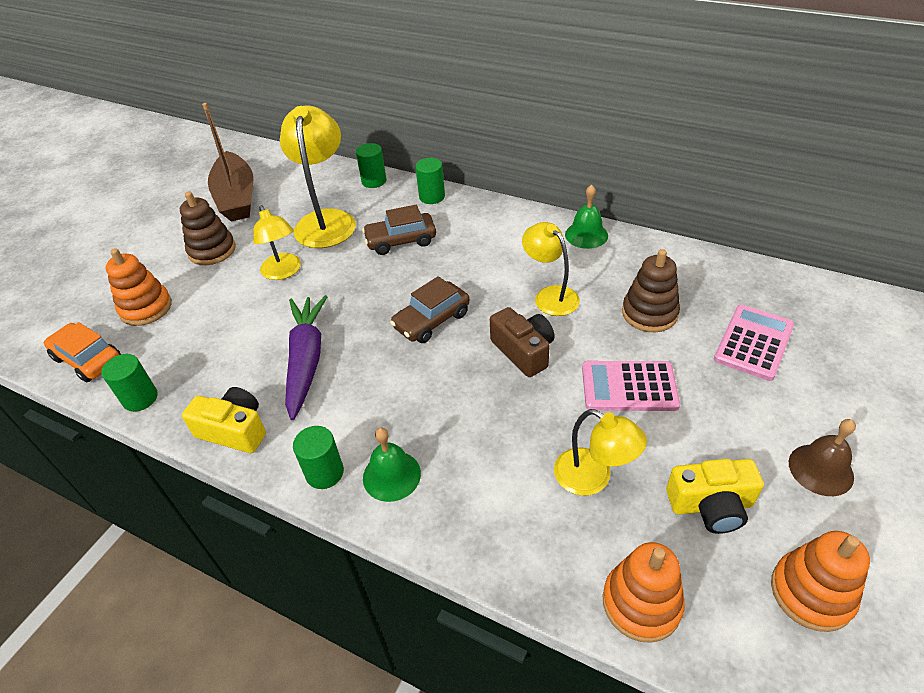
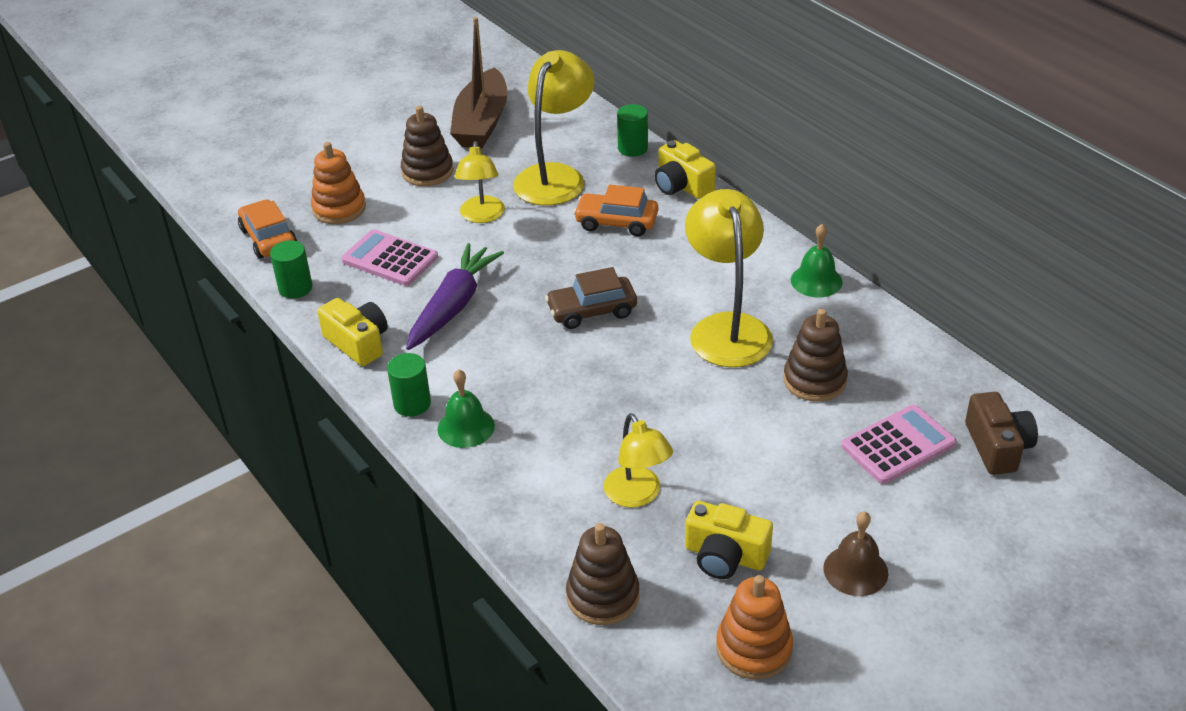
camera: 25 degrees right, 5 degrees down
(401, 241) = (616, 222): brown car -> orange car
(432, 197) = (682, 185): green cylinder -> yellow camera
(523, 351) = (658, 370): brown camera -> brown camera (997, 447)
(550, 295) = (727, 328): yellow lamp -> yellow lamp, size x1.62
(629, 387) = (734, 437): pink calculator -> pink calculator (390, 259)
(641, 603) = (603, 596): orange stacking toy -> brown stacking toy

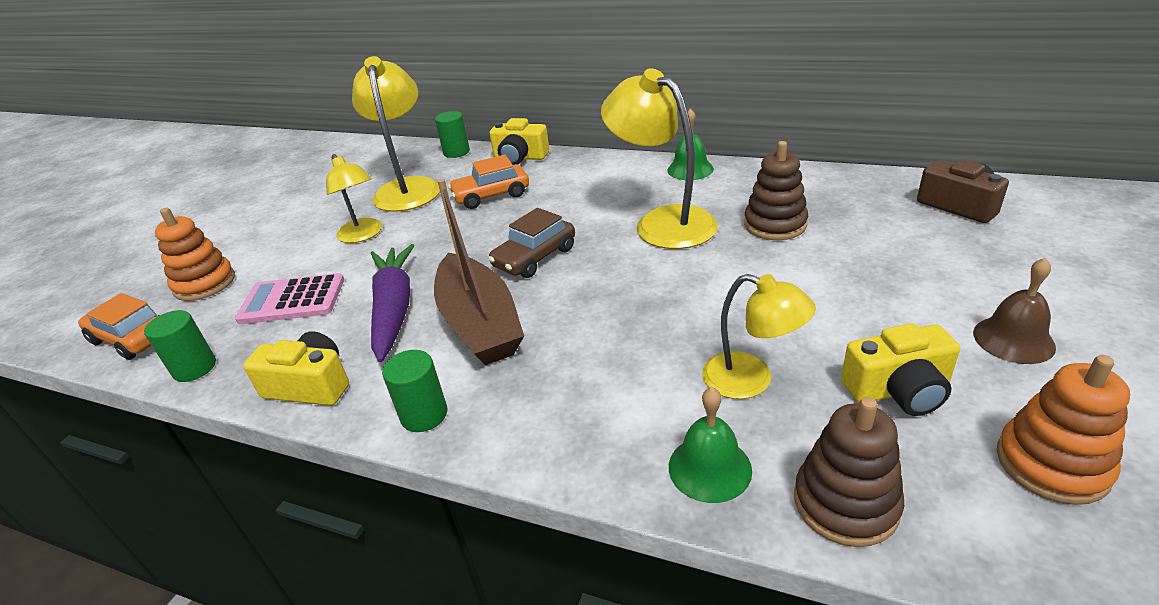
camera: 30 degrees left, 5 degrees down
(427, 172) = (282, 226): brown stacking toy -> none
(466, 427) = (507, 407): green bell -> green bell (709, 468)
(481, 123) = (308, 180): brown boat -> brown boat (480, 324)
(898, 445) = (896, 236): pink calculator -> none

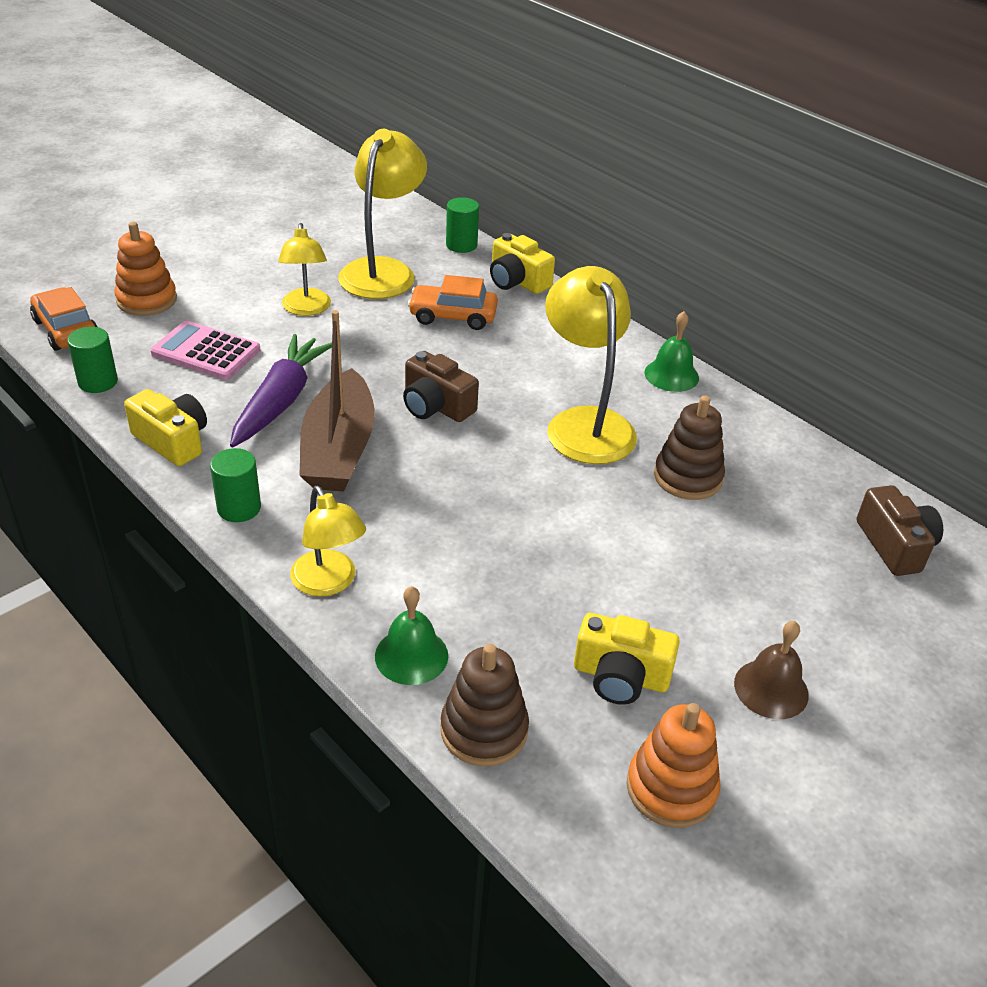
camera: 20 degrees right, 5 degrees up
(535, 257) = (436, 406): brown car -> brown camera
(751, 380) = (510, 608): yellow lamp -> yellow lamp (329, 583)

